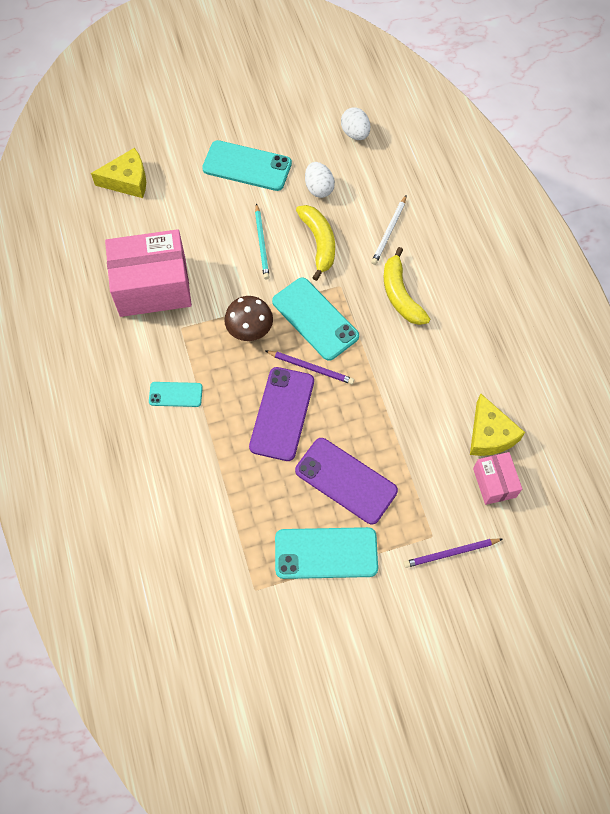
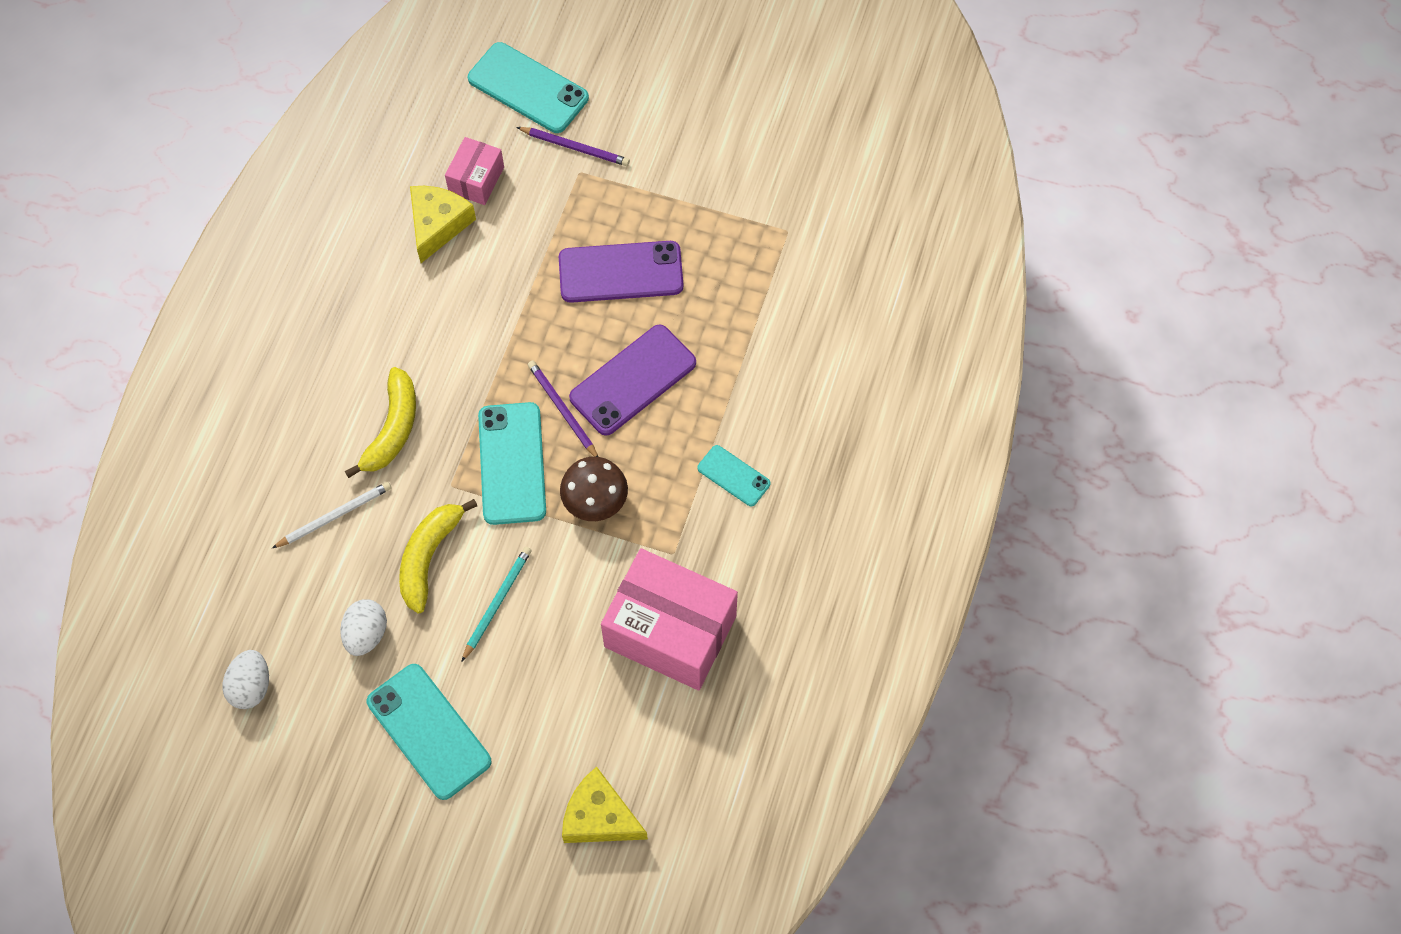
camera: 145 degrees left, 0 degrees up
(326, 553) = (694, 220): turquoise phone -> turquoise phone (528, 88)
(346, 481) = (620, 272): purple phone -> purple phone turned 75 degrees counterclockwise

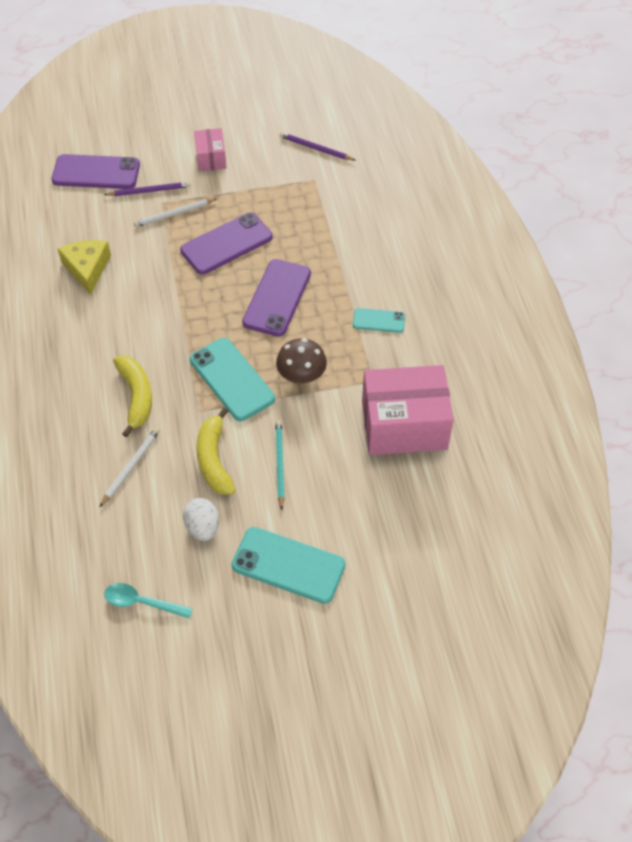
camera: 30 degrees left, 10 degrees down
(251, 686) = (142, 602): white egg -> turquoise spoon
(476, 180) = (96, 234): pink box -> pink box (211, 158)
(528, 88) = (96, 172): turquoise phone -> purple phone
(562, 410) = (243, 334): purple pencil -> purple pencil (315, 148)
(584, 197) = (174, 214): none -> white pencil
(599, 816) = (439, 557): yellow cheese -> none

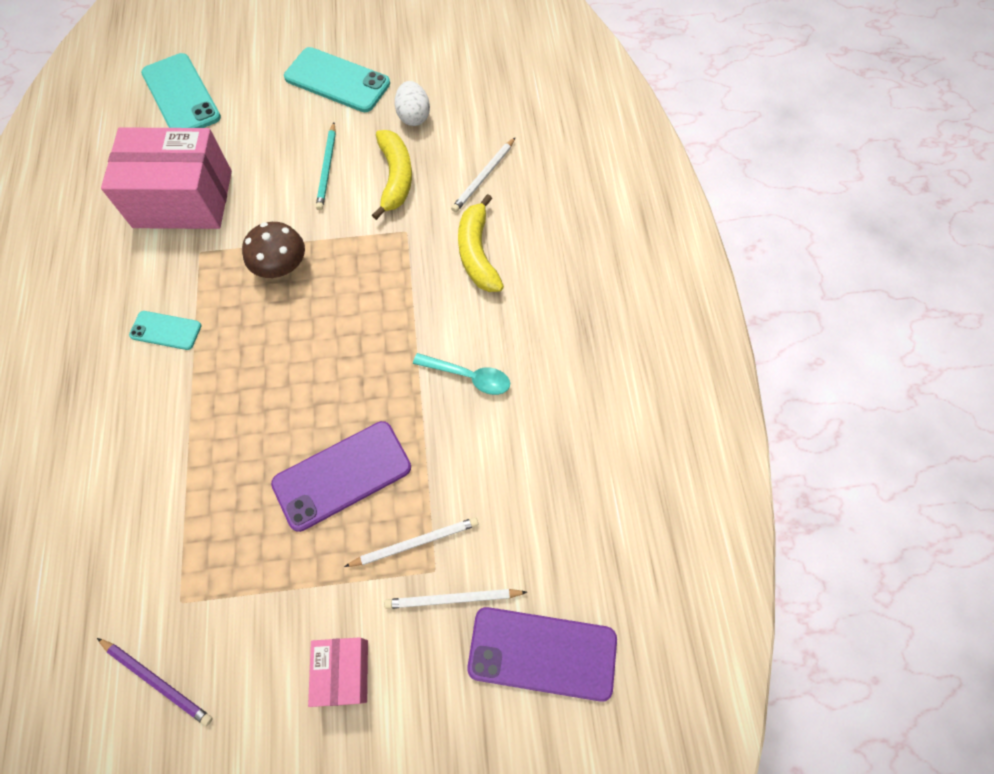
camera: 175 degrees left, 10 degrees up
(87, 268) = (545, 446): yellow cheese -> none
(142, 602) = (474, 62): turquoise spoon -> turquoise spoon (469, 376)
(149, 191) = (453, 599): purple pencil -> white pencil
(232, 379) = (364, 266): turquoise phone -> turquoise phone (181, 95)
(277, 298) = (288, 375): purple phone -> none

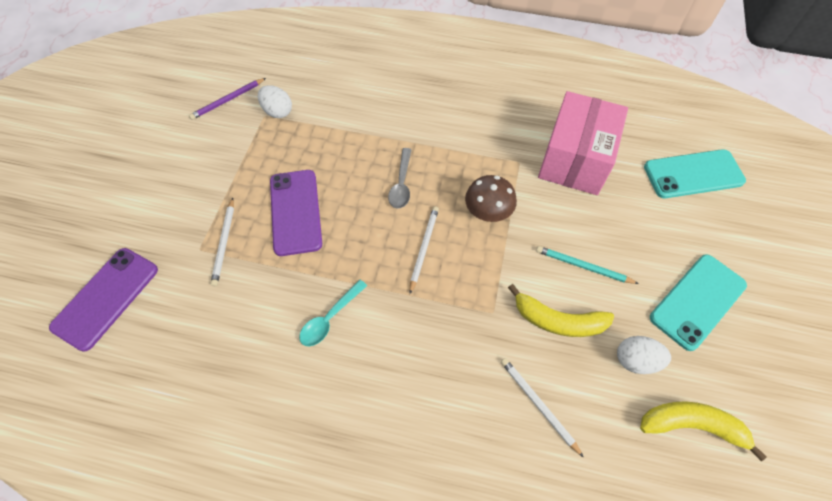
camera: 110 degrees right, 5 degrees down
(166, 330) = (456, 133): turquoise phone -> none
(168, 585) = (277, 111): none -> white egg
(265, 367) = (401, 184): none -> grey spoon
(343, 672) = (173, 184): pink box -> none
(453, 599) = (174, 255): white pencil -> white pencil (423, 248)
(477, 253) = (448, 367): yellow banana -> yellow banana (692, 425)

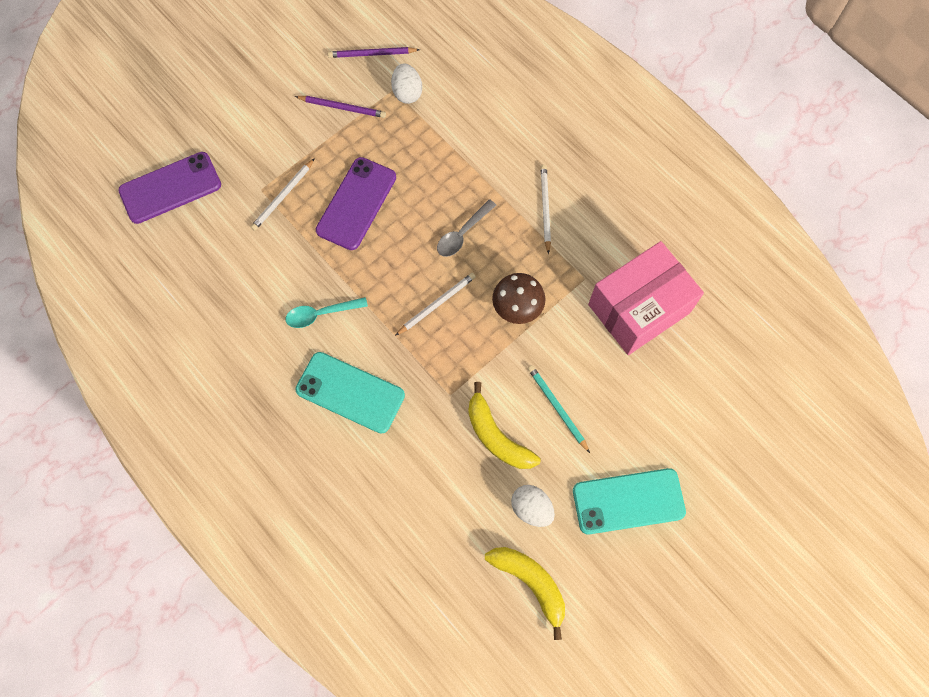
camera: 35 degrees right, 10 degrees up
(230, 149) = (342, 107): none -> purple pencil
(538, 405) = (426, 486): white pencil -> white pencil (545, 208)
(693, 174) = (739, 394): turquoise phone -> turquoise phone (350, 392)

